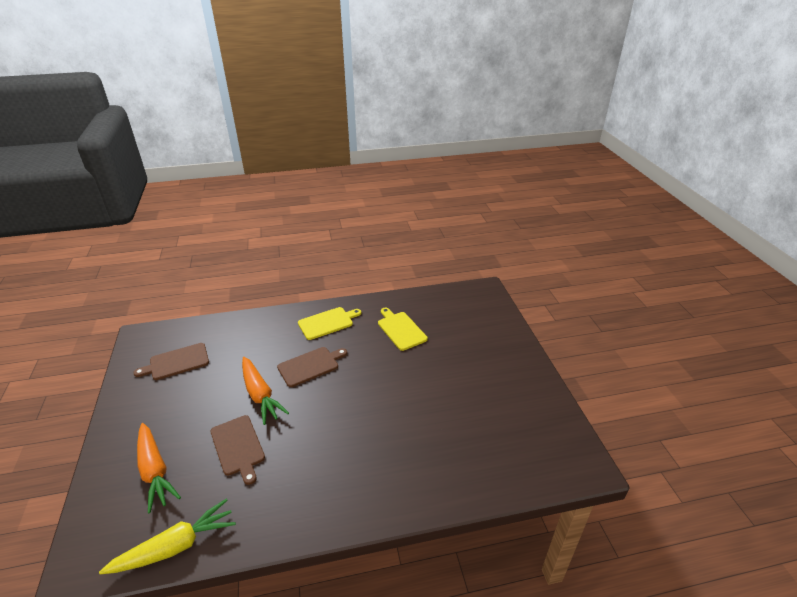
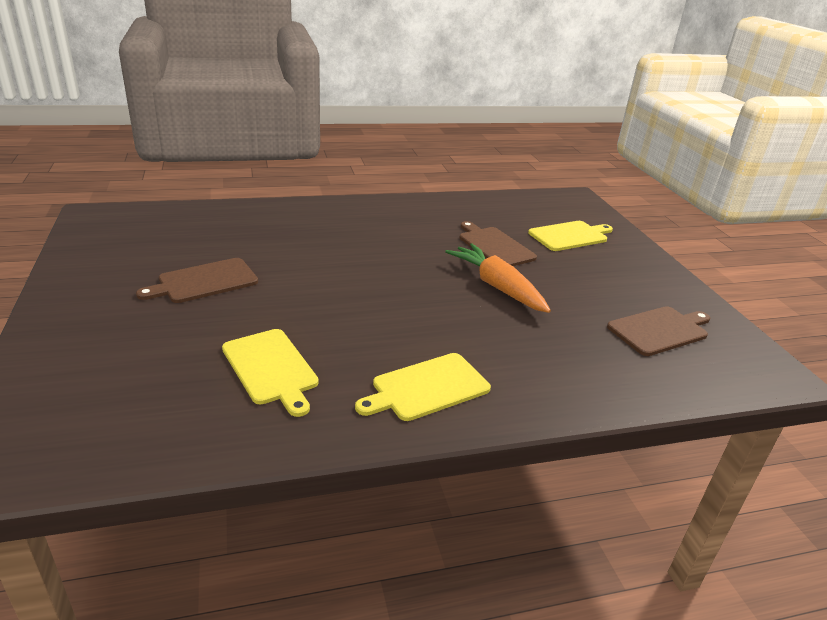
camera: 175 degrees right, 5 degrees down
(155, 471) = (570, 236): orange carrot -> yellow cutting board
(176, 546) = (508, 201): yellow carrot -> none
(310, 366) = (437, 317): brown cutting board -> brown cutting board (204, 281)

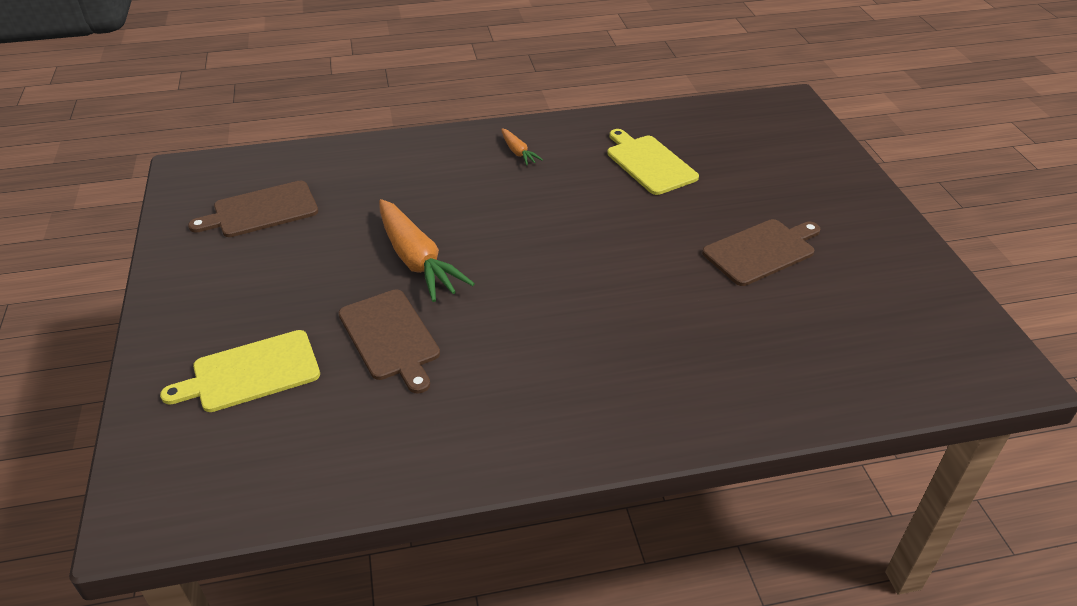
camera: 175 degrees left, 10 degrees up
(427, 388) = (518, 152): yellow cutting board -> orange carrot

